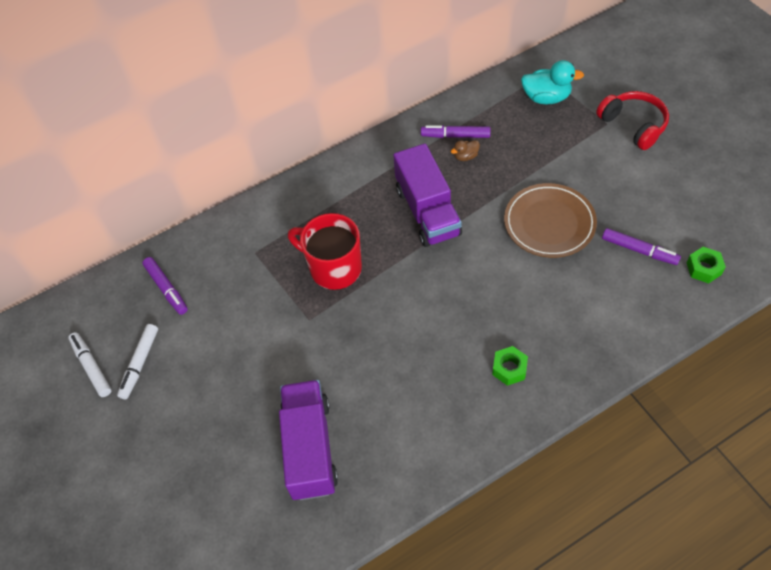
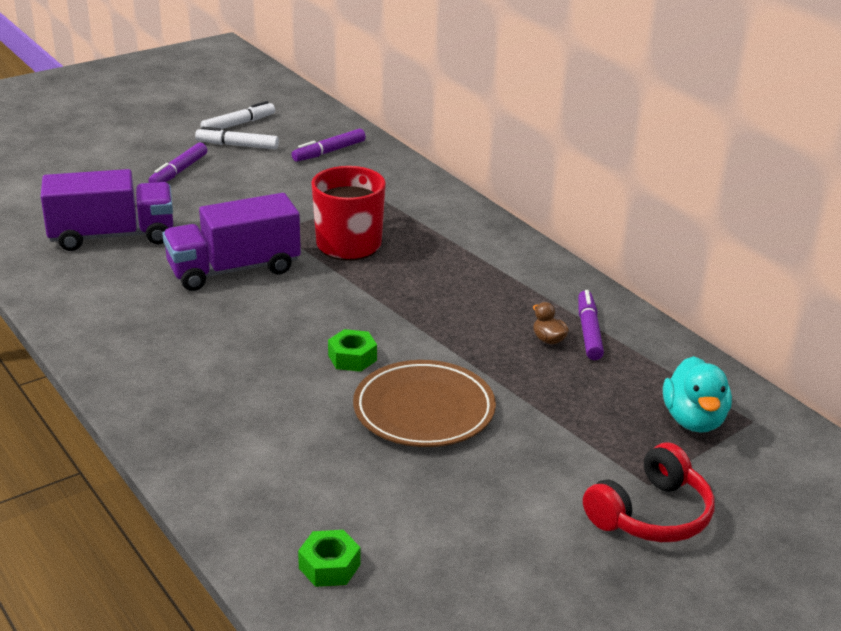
camera: 80 degrees right, 25 degrees down
(427, 212) = (442, 308): purple truck -> purple truck (234, 270)
(509, 368) = (180, 365): green nut -> green nut (352, 358)
(639, 250) = (369, 496): purple marker -> purple marker (179, 171)

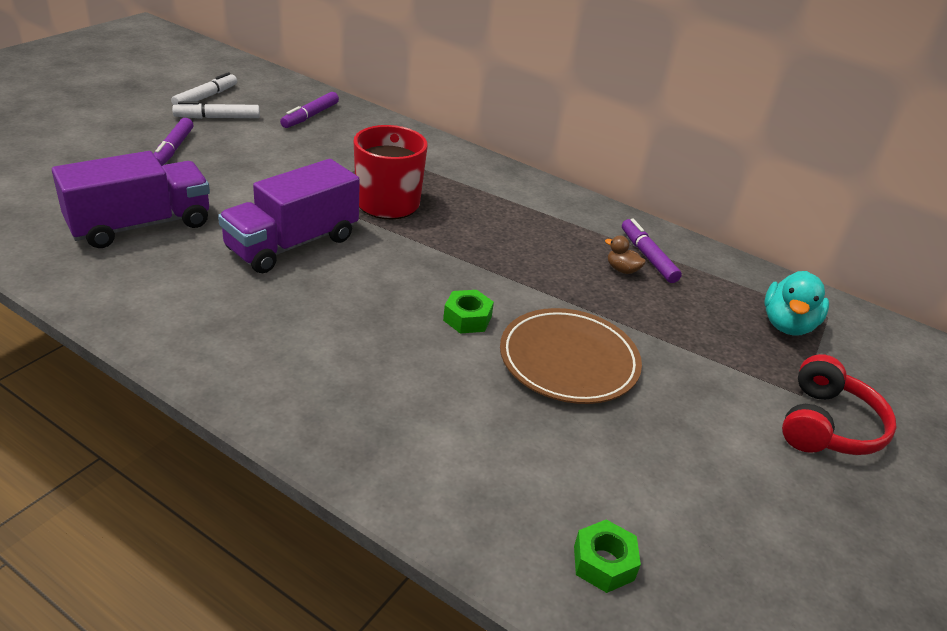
camera: 25 degrees left, 5 degrees up
(694, 420) = (787, 325): turquoise duck -> turquoise duck turned 45 degrees clockwise

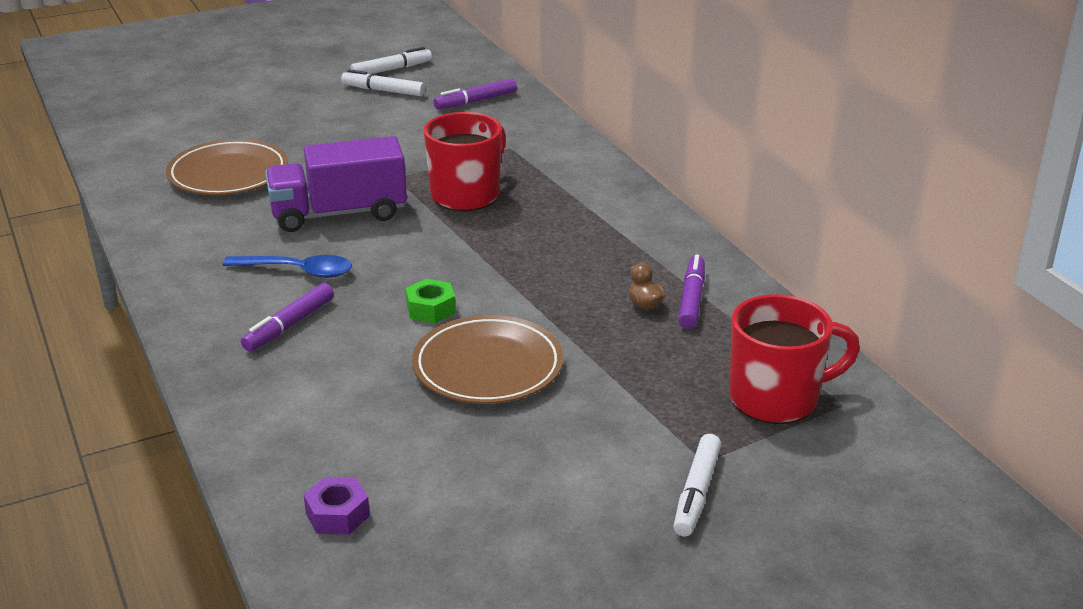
camera: 35 degrees right, 5 degrees down
(140, 225) = (228, 174): purple truck -> brown plate
(173, 149) = (315, 114): purple marker -> purple marker (289, 325)
(310, 312) = (297, 271): none -> blue spoon
(603, 563) = (337, 515): green nut -> purple nut
(787, 325) = (777, 399): turquoise duck -> red mug
(827, 425) = (696, 493): red headphones -> white marker

